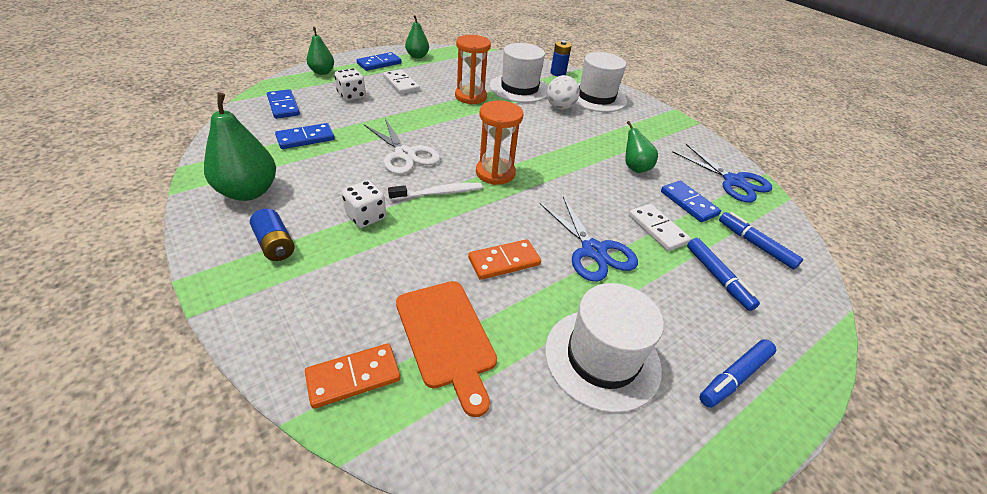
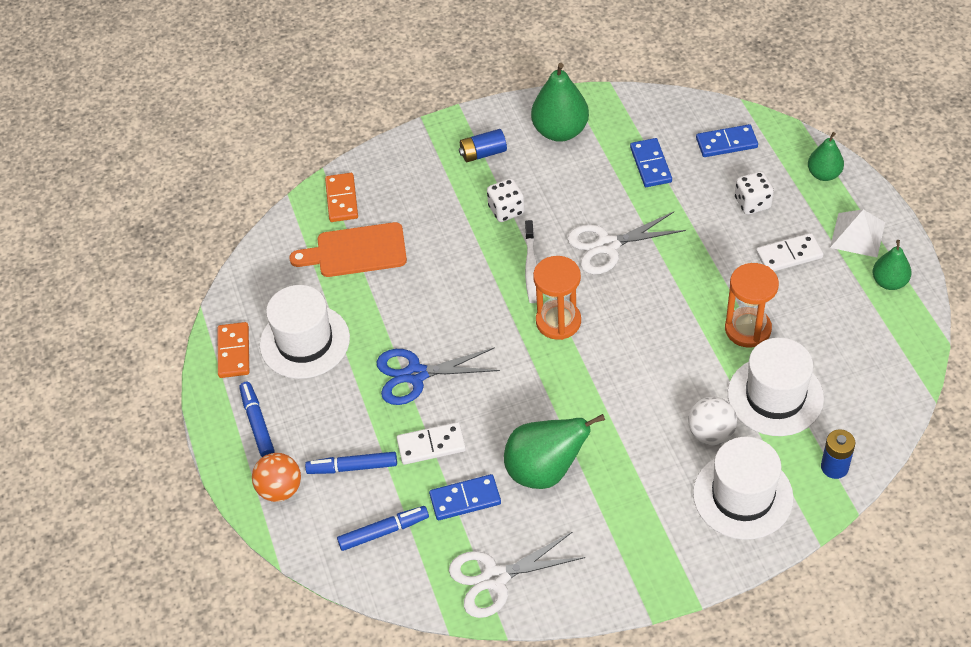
camera: 115 degrees right, 10 degrees up
(379, 63) = (857, 235): blue domino -> white pyramid
(504, 262) = (421, 301): orange domino -> orange domino (233, 352)
(634, 168) = (545, 470): green pear -> green pear, size x1.68
(733, 181) = (495, 578): blue scissors -> white scissors
(785, 330) = (280, 489): none -> orange ball

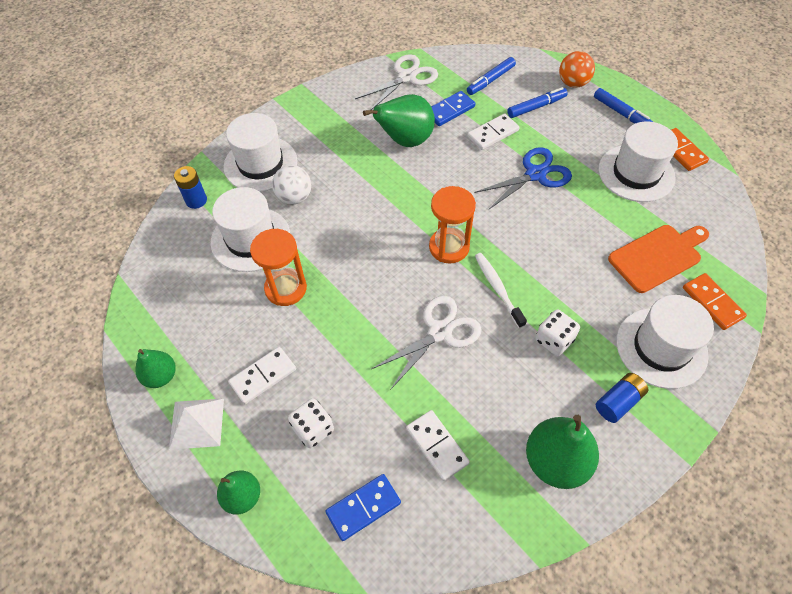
camera: 155 degrees right, 5 degrees up
(417, 179) = (661, 347): none -> white hat
(651, 165) = (437, 446): blue domino -> white domino

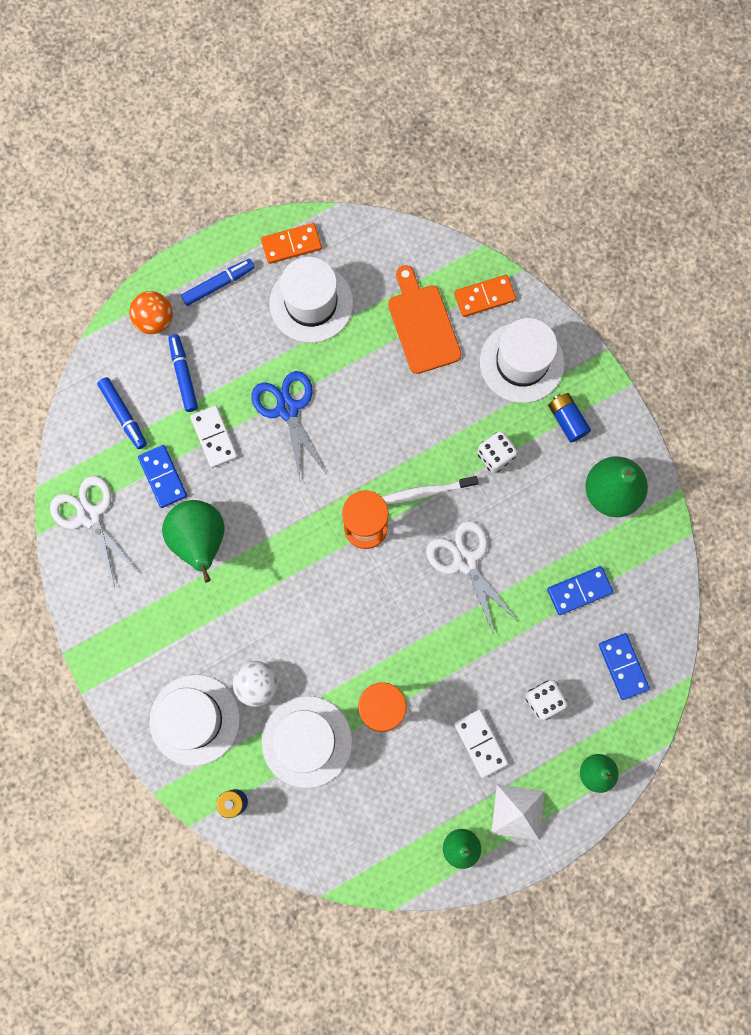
camera: 80 degrees left, 20 degrees up
(437, 446) = (579, 591): white domino -> blue domino

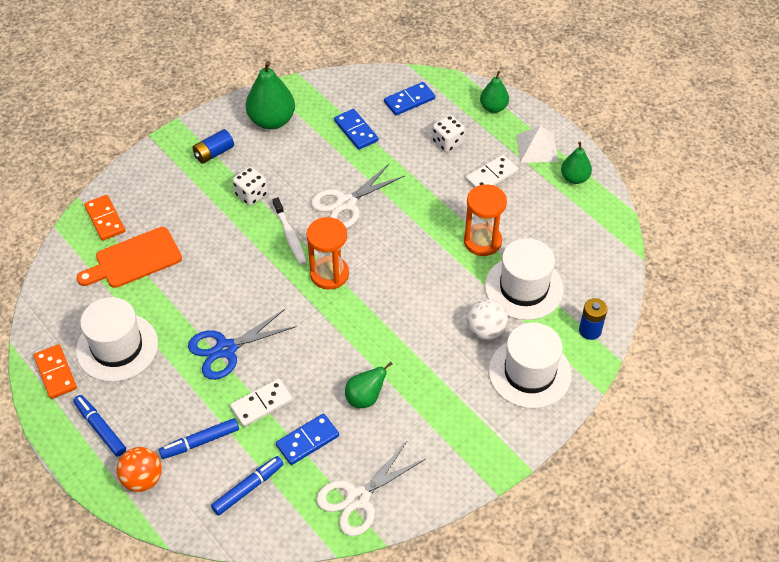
camera: 100 degrees left, 25 degrees down
(200, 541) = (365, 398): green pear -> green pear, size x0.60
(521, 362) = (165, 187): white hat -> none

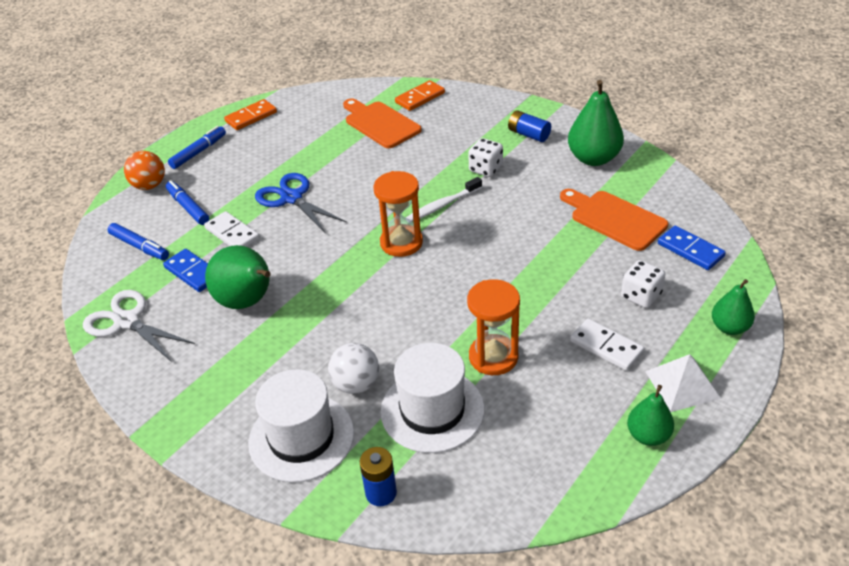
camera: 80 degrees right, 10 degrees down
(117, 347) = (282, 139): white hat -> none
(346, 203) = (503, 234): white scissors -> none
(356, 131) = (614, 219): blue domino -> orange cutting board
(365, 398) = (247, 302): green pear -> green pear, size x1.68

